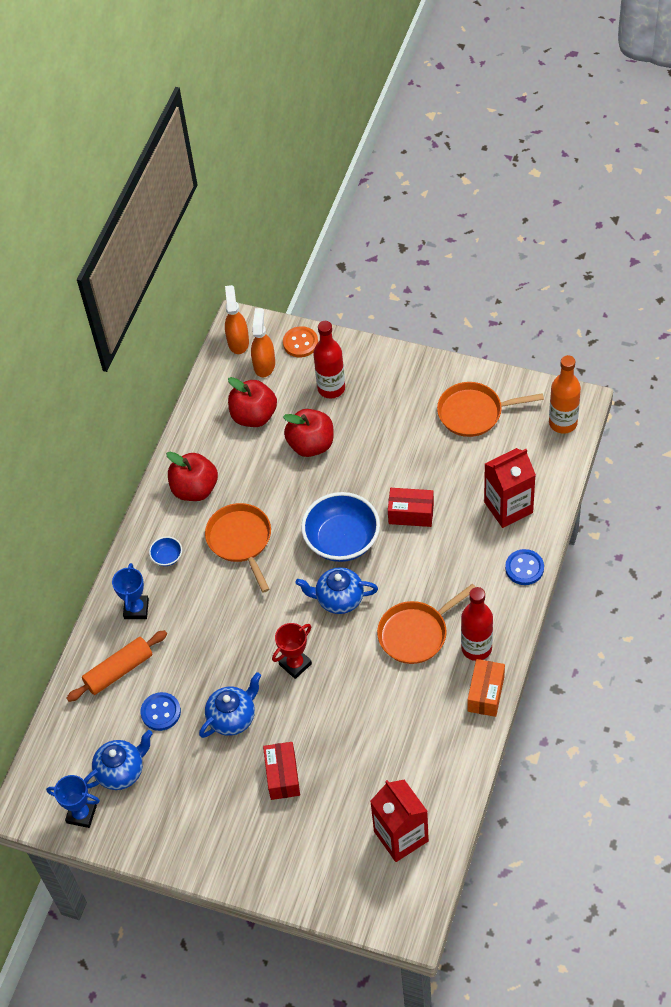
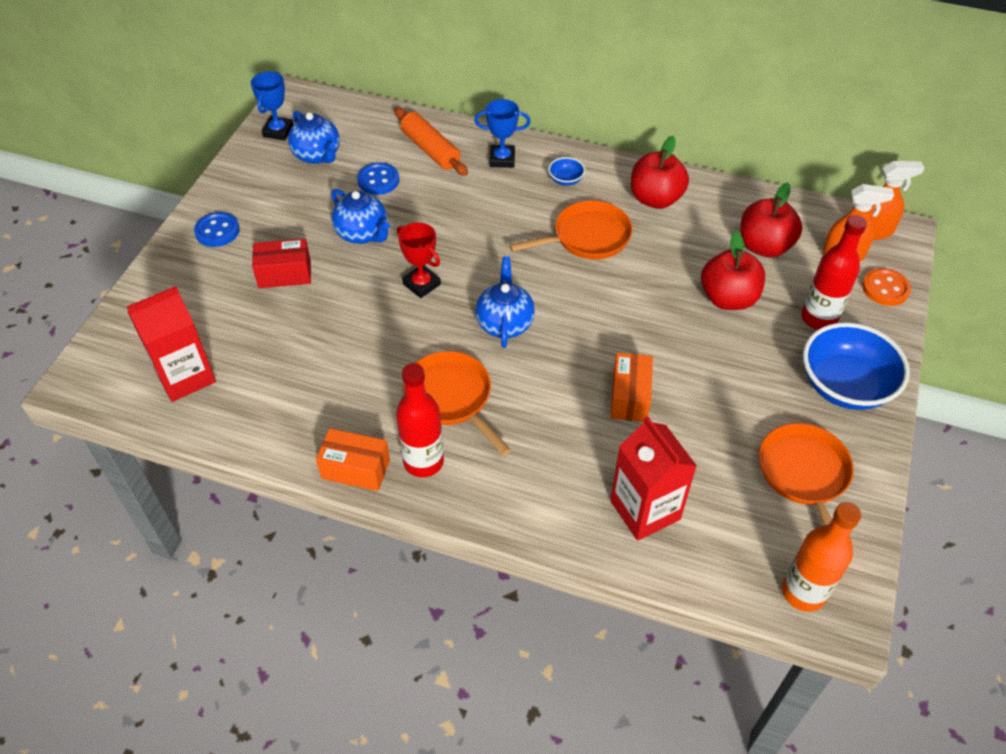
camera: 85 degrees right, 5 degrees down
(342, 540) = (588, 327): blue bowl -> blue bowl (845, 386)
(411, 514) = (629, 397): red box -> orange box
(524, 568) = (544, 524): blue button -> blue button (217, 231)

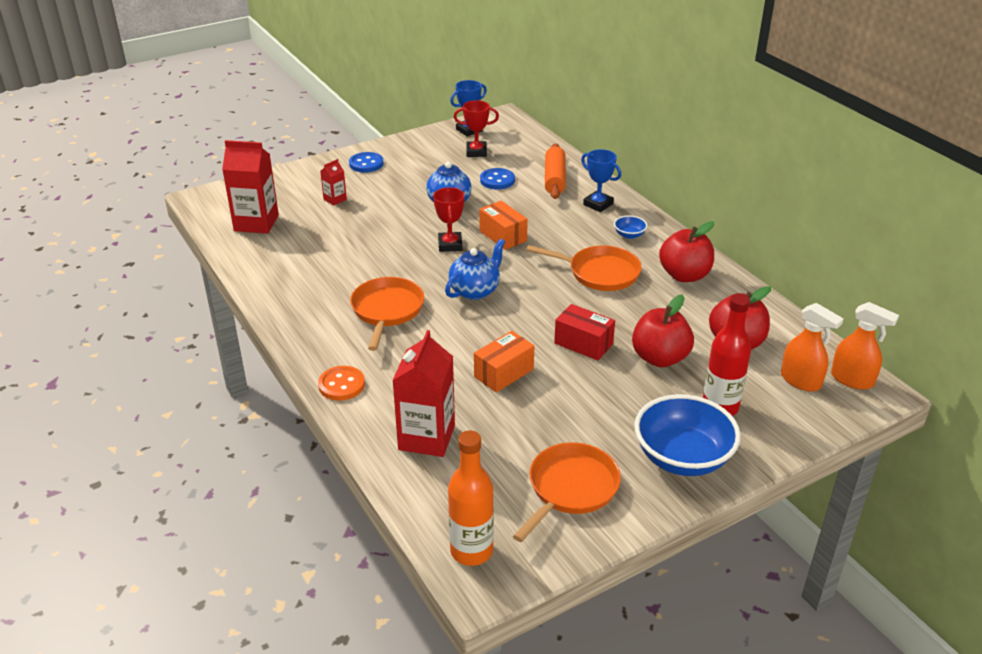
camera: 40 degrees right, 15 degrees down
(238, 296) = (335, 199): none -> red carton
(284, 274) = (375, 201): red box -> red box (583, 343)
(317, 155) = (476, 152): blue teapot -> red trophy
(355, 469) = (283, 314): orange box -> orange box (503, 236)
(423, 462) = (326, 332): red bottle -> none
(885, 288) = (809, 419): orange button -> orange button (341, 385)

